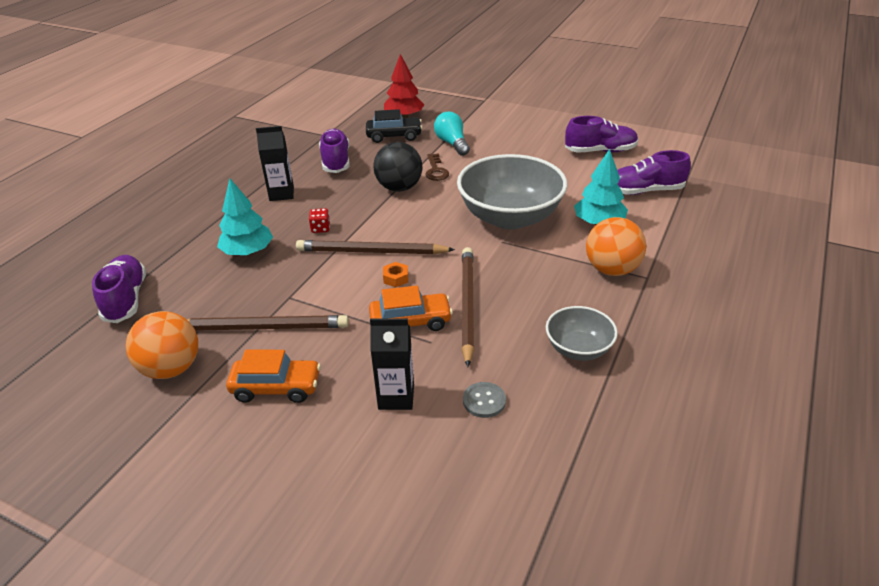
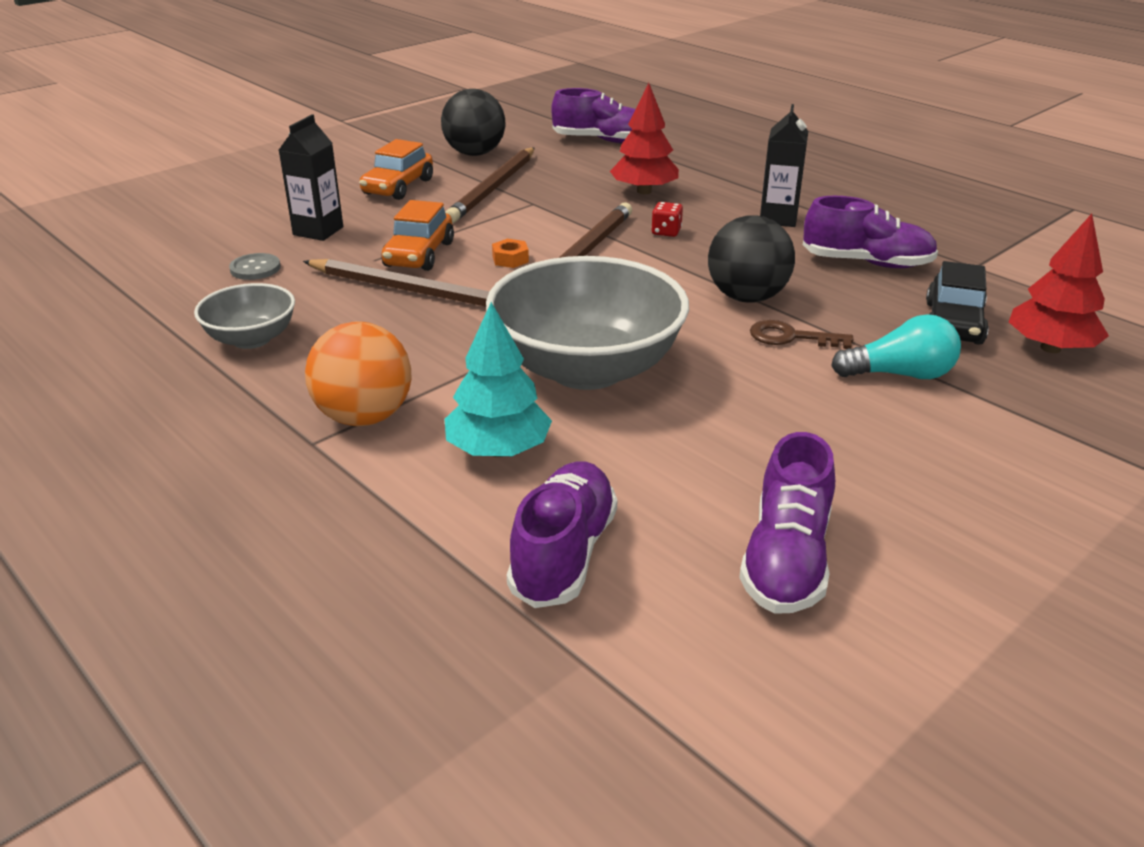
camera: 110 degrees right, 5 degrees down
(171, 368) = (475, 153): orange ball -> black ball
(248, 252) = (644, 191): turquoise tree -> red tree

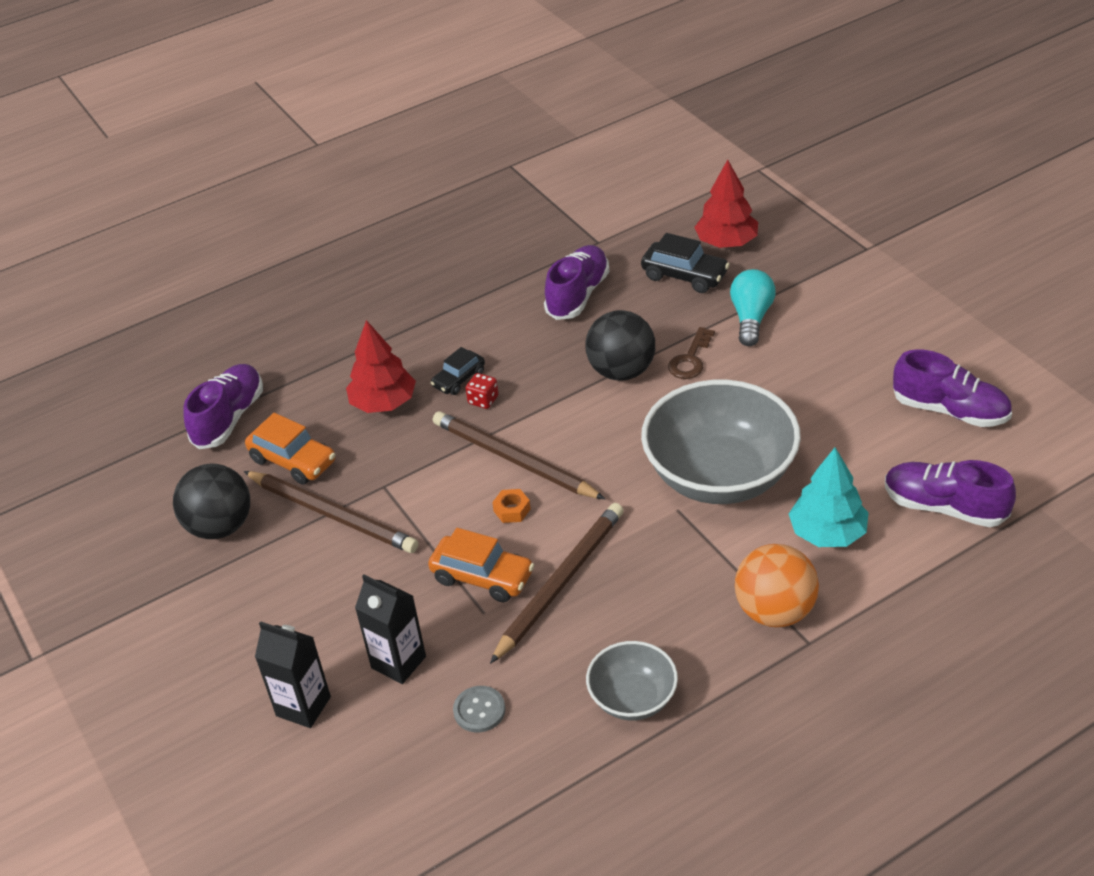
camera: 75 degrees left, 10 degrees up
(398, 187) = (297, 595): orange car -> orange car (293, 461)
(692, 218) = (459, 379): none -> black car
(778, 218) = (477, 327): black carton -> black carton (303, 706)

